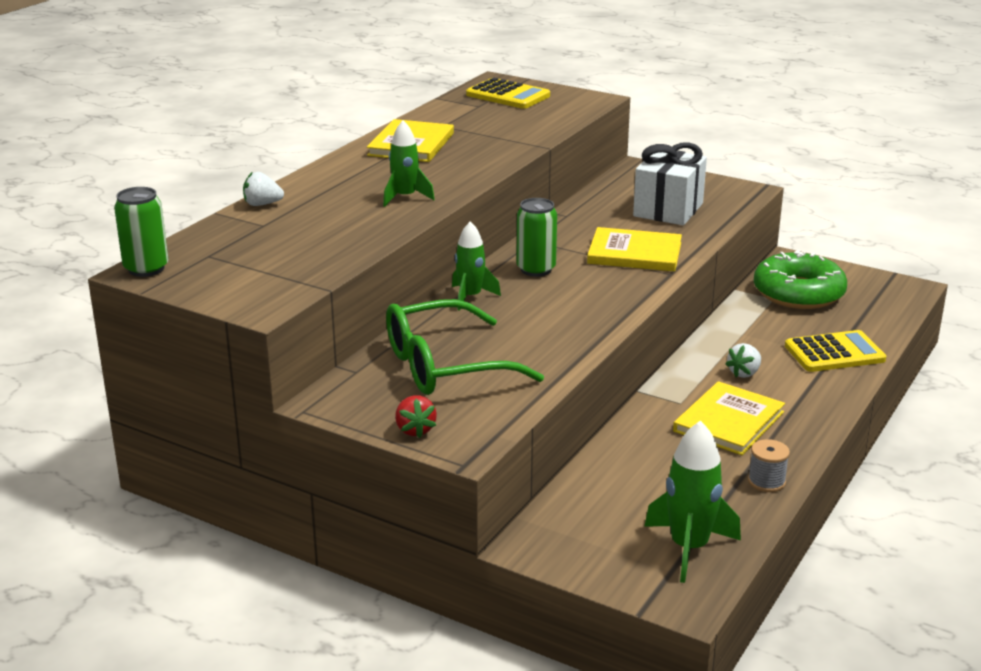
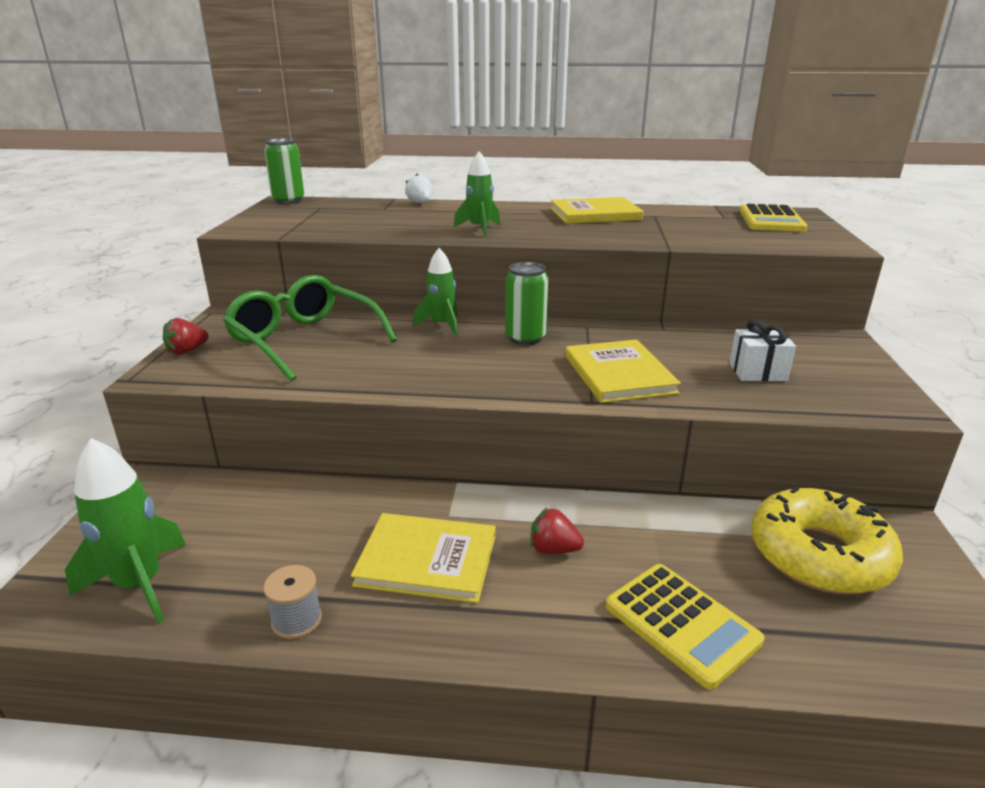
camera: 65 degrees right, 0 degrees up
(668, 210) = (757, 372): white gift -> white gift, size x0.59
(744, 373) = (553, 549): white strawberry -> red strawberry
(798, 293) = (819, 555): green donut -> yellow donut

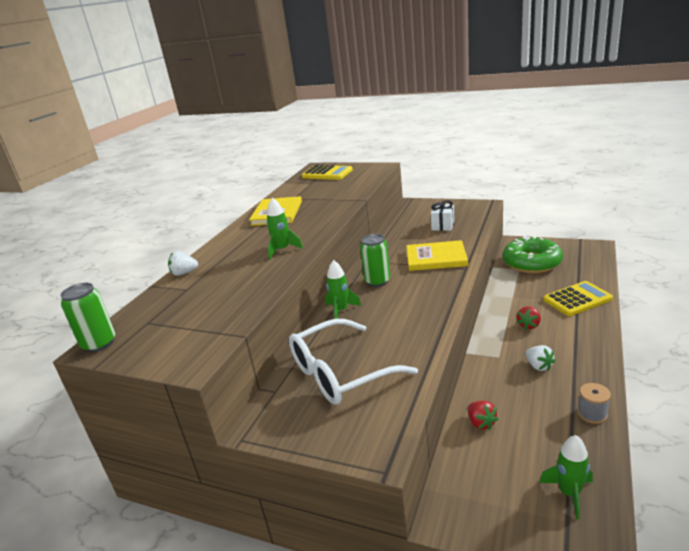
camera: 70 degrees left, 0 degrees up
(139, 585) = (569, 493): green rocket -> green rocket, size x0.67
(187, 351) = (335, 442): red strawberry -> red strawberry (481, 423)
(304, 340) = (340, 373): green glasses -> white glasses
(427, 560) = (539, 366): yellow book -> white strawberry
(819, 555) = (531, 262): yellow donut -> green donut

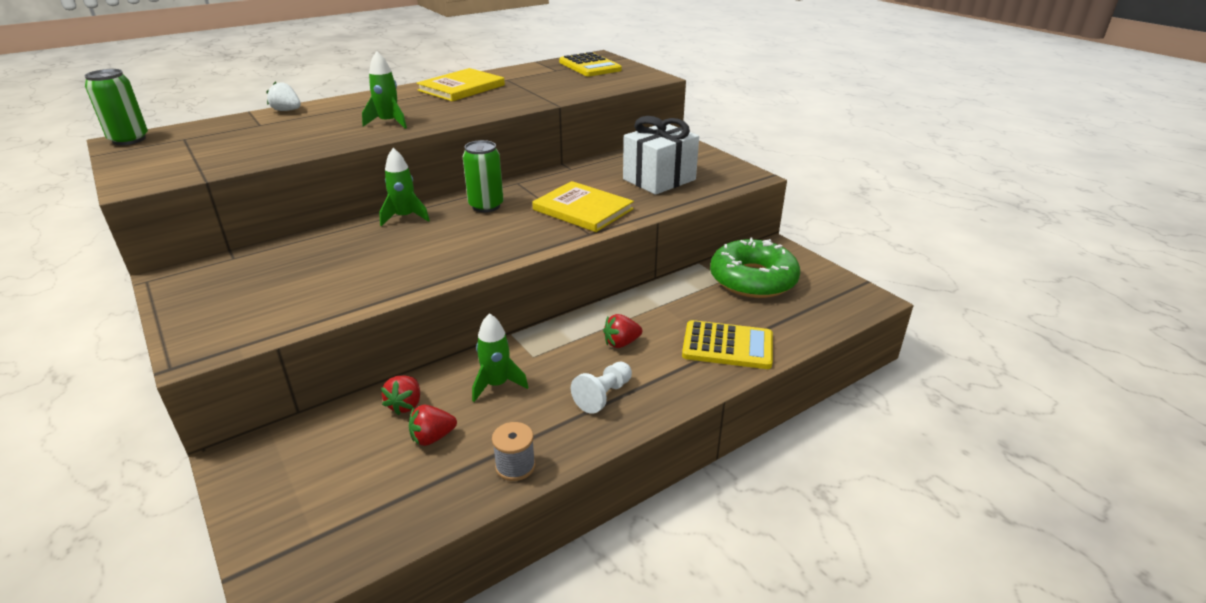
camera: 30 degrees right, 5 degrees up
(340, 373) = (299, 270): white glasses -> none
(443, 225) = (659, 179): white gift -> white gift, size x1.69
(527, 429) = (432, 437): none -> red strawberry
(539, 366) = (553, 388): white strawberry -> none
(567, 355) = (603, 396): none -> white pawn
(569, 493) = (359, 517): green rocket -> green rocket (497, 385)

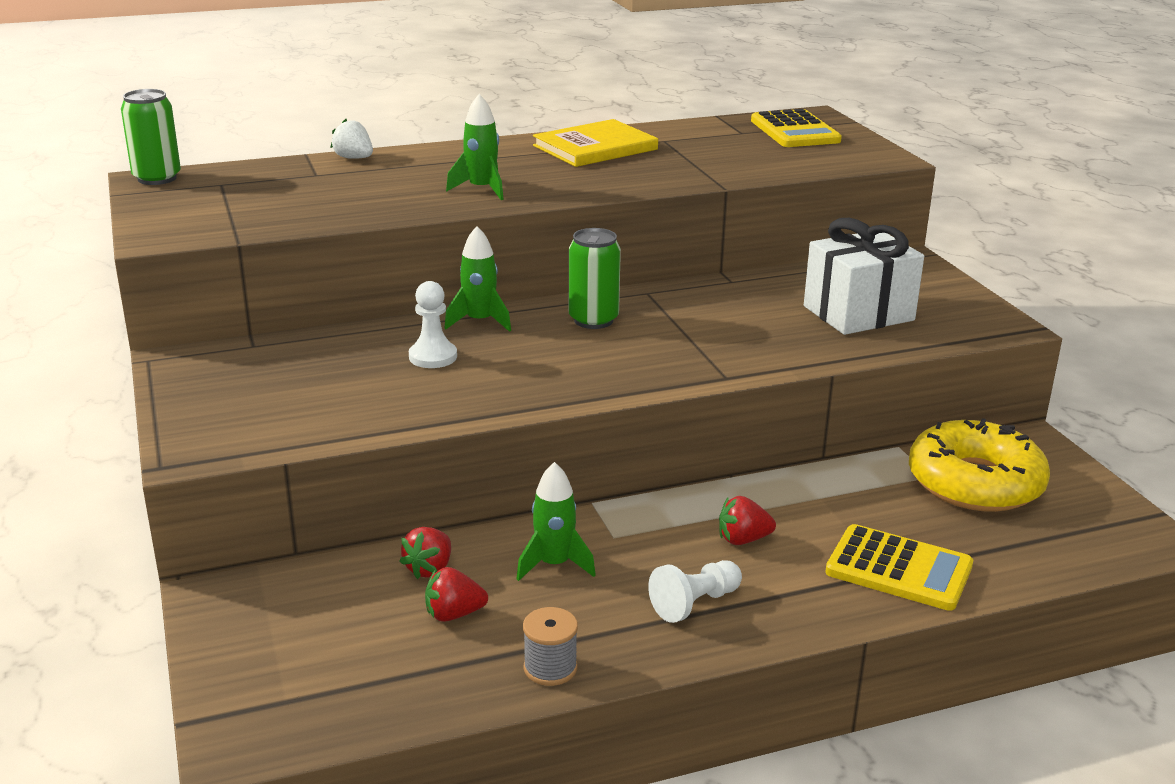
camera: 15 degrees right, 5 degrees down
(376, 247) = (433, 357): none -> white pawn
(583, 209) = (729, 342): yellow book -> none
(753, 279) = (975, 483): green donut -> yellow donut

